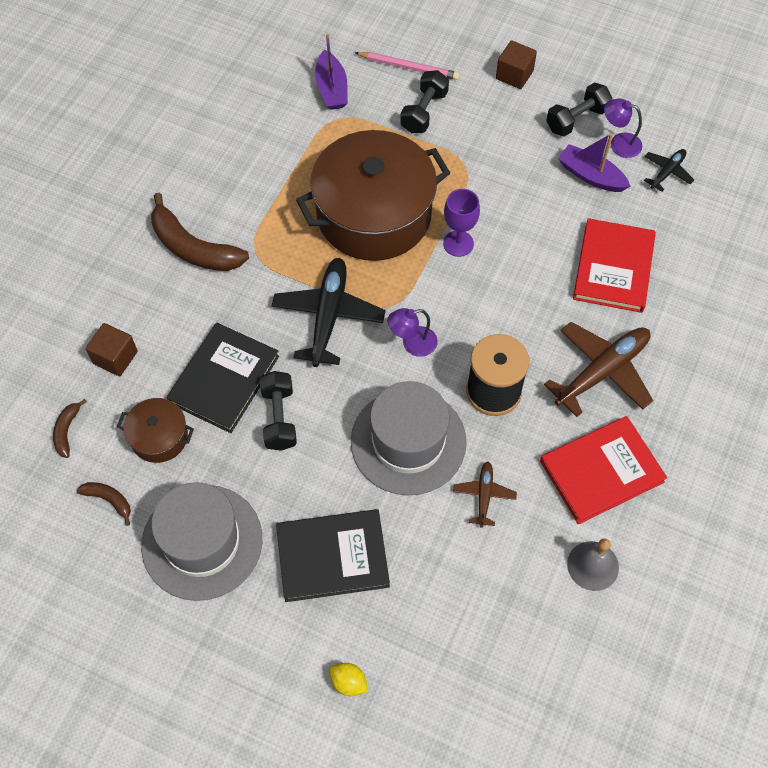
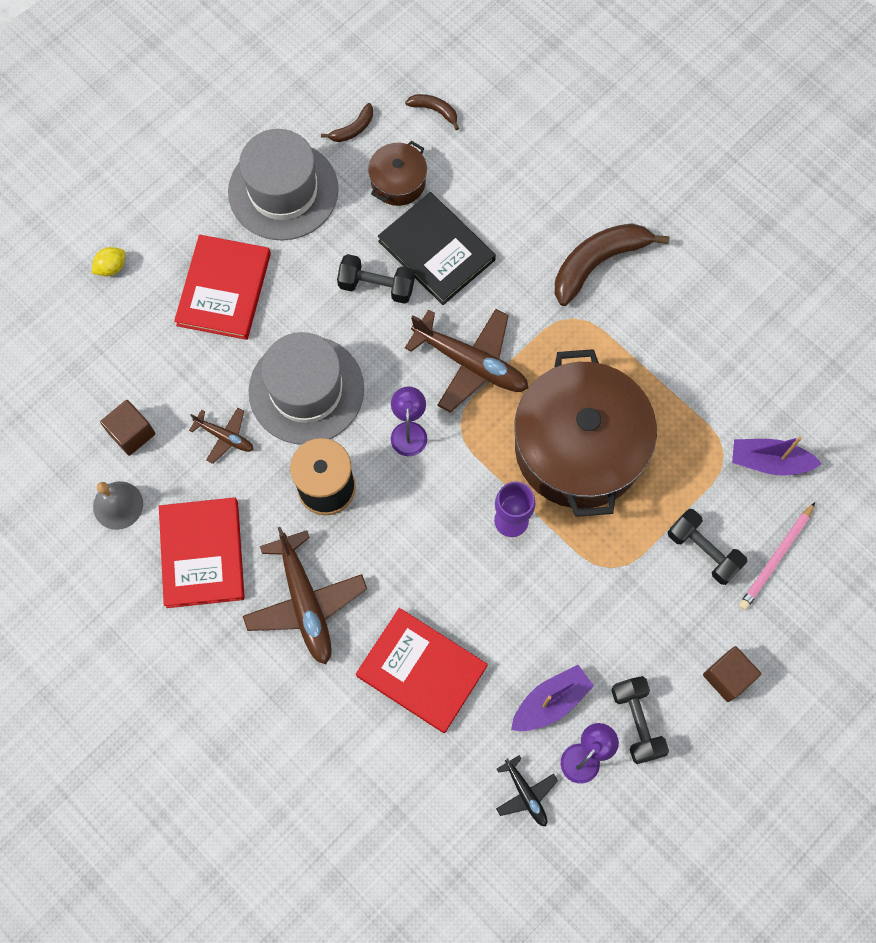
camera: 110 degrees right, 10 degrees up
(115, 357) = (496, 165): brown cube -> brown cube (132, 433)
(328, 316) = (470, 363): black plane -> brown plane
(332, 557) = (224, 289): black book -> red book

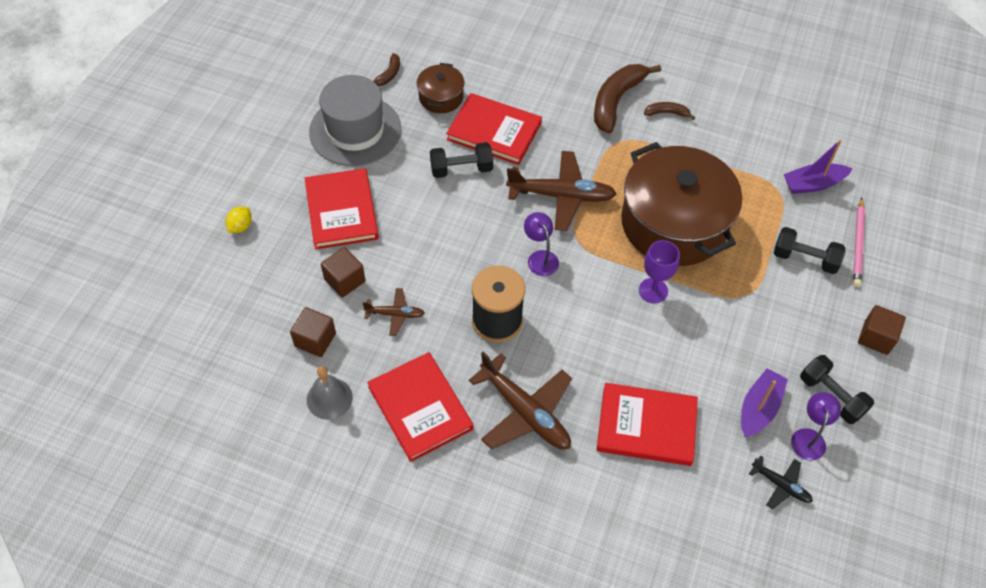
camera: 25 degrees left, 15 degrees down
(191, 375) = (344, 280): none -> brown cube
(306, 390) = (444, 258): grey hat -> none
(434, 111) = (443, 45): brown banana -> brown banana (667, 113)
(436, 250) = (494, 131): black book -> red book

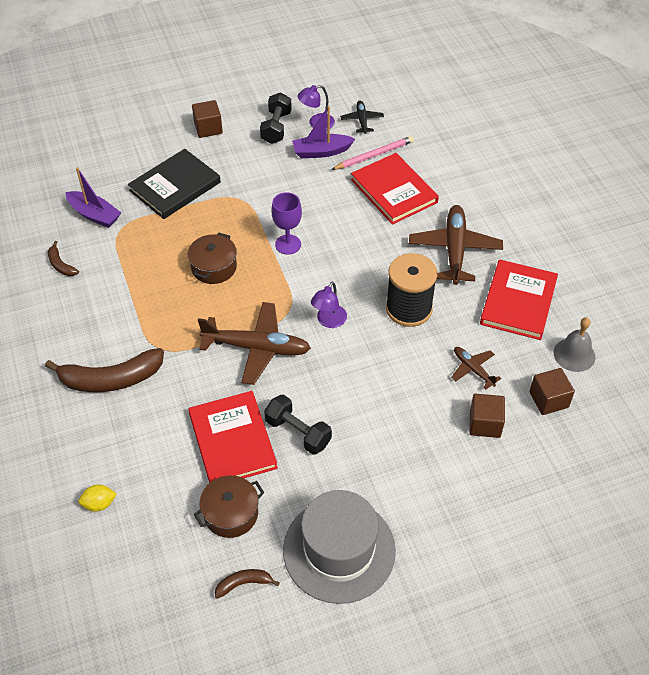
camera: 130 degrees left, 5 degrees down
(240, 226) = (527, 543): yellow lemon -> yellow lemon (99, 504)
(341, 211) = (430, 482): red book -> none
(561, 196) = (256, 348): brown plane -> brown plane turned 135 degrees clockwise
(667, 113) = (94, 337): brown banana -> brown banana (61, 265)
(674, 223) = (214, 267): brown pot -> brown pot, size x0.45
(804, 259) = (175, 186): black dumbbell -> black book
(858, 244) = (133, 168): pink pencil -> pink pencil (374, 155)

